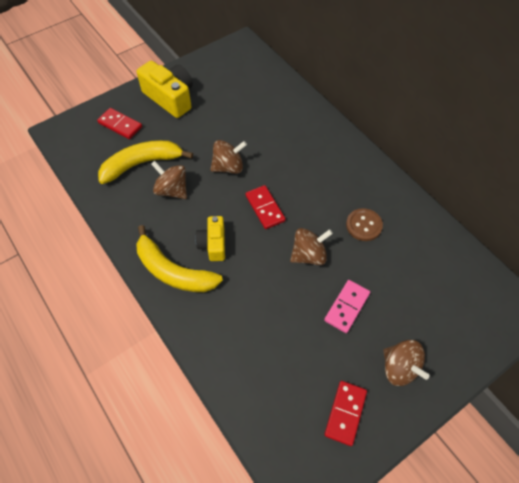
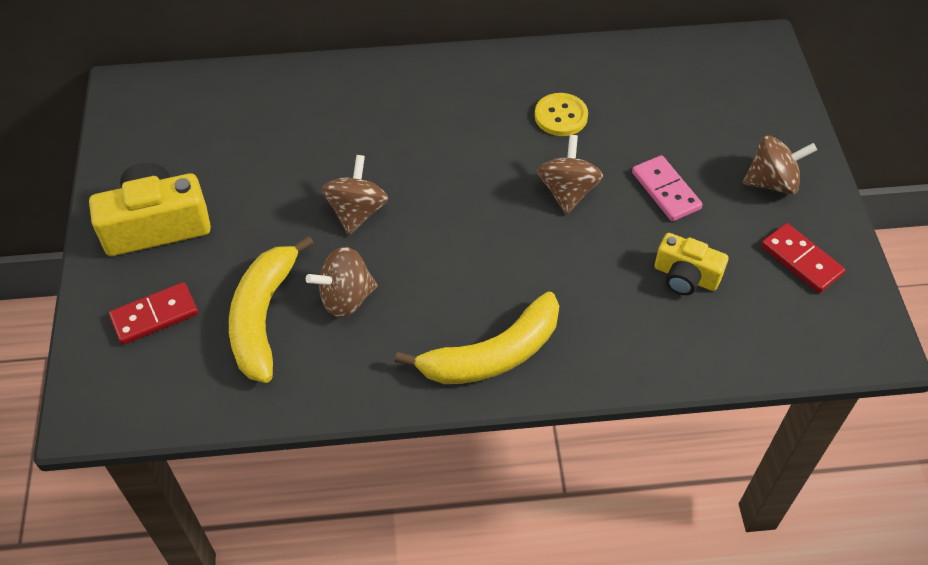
camera: 60 degrees left, 5 degrees down
(213, 244) = (479, 288): yellow camera -> yellow camera (685, 276)
(265, 208) = (461, 203): red domino -> none
(363, 225) = (561, 116): brown button -> yellow button

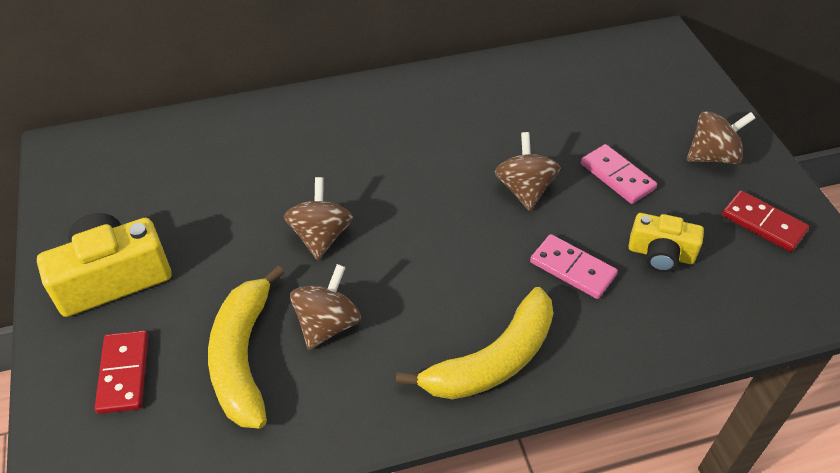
camera: 10 degrees left, 5 degrees down
(155, 316) = (124, 373): red domino -> red domino turned 60 degrees counterclockwise
(346, 298) = (327, 324): brown spinning top -> brown spinning top turned 150 degrees clockwise
(561, 116) = (499, 121): yellow button -> none
(593, 278) = (572, 269): none -> pink domino

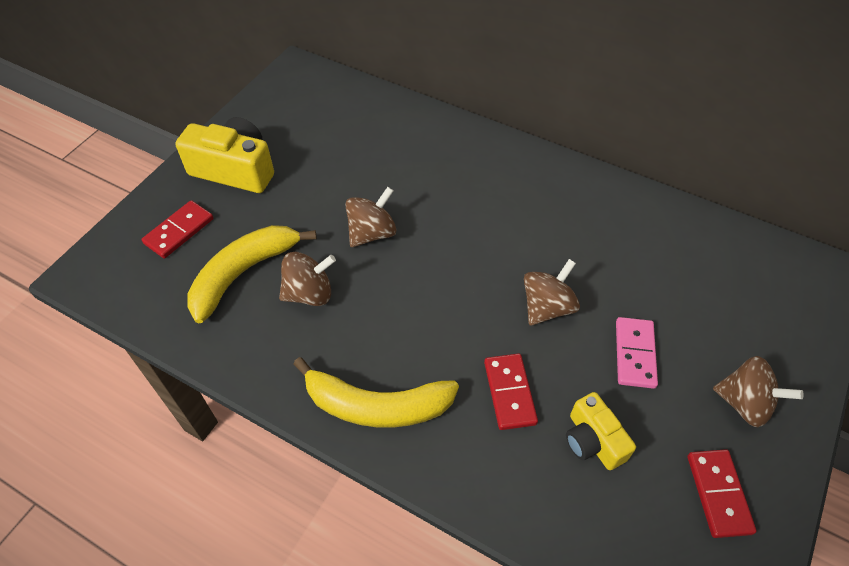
camera: 45 degrees right, 5 degrees up
(572, 269) = (509, 393): pink domino -> red domino

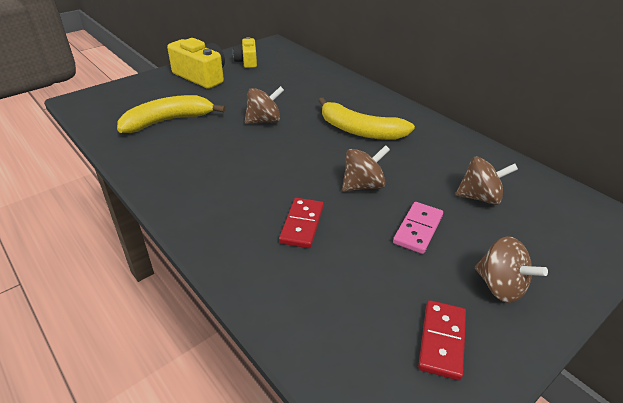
camera: 20 degrees right, 15 degrees down
(179, 231) = (147, 95): red domino -> none
(309, 293) = (201, 139): brown spinning top -> brown spinning top (479, 197)
(376, 405) = (201, 205): yellow banana -> yellow banana (360, 130)
(592, 440) = (350, 271): yellow camera -> yellow camera (247, 61)

